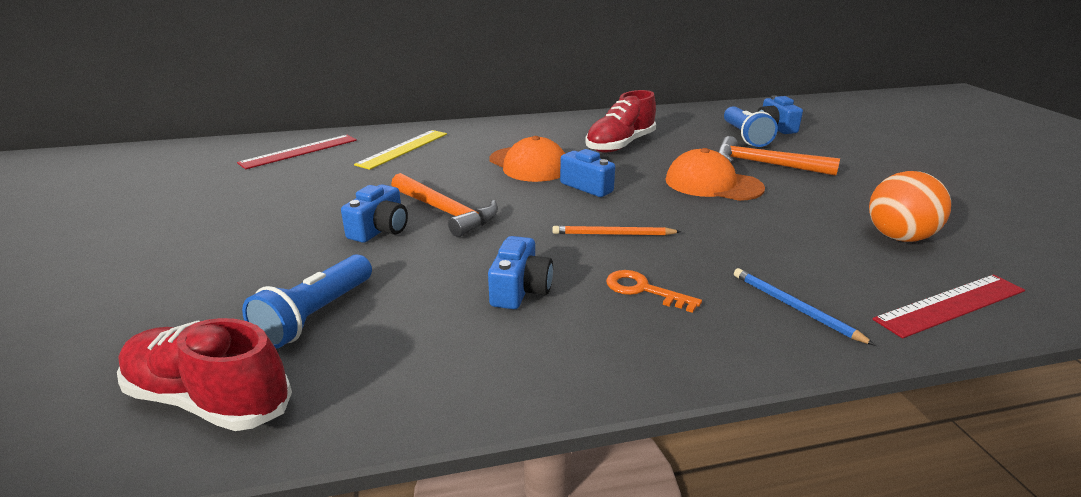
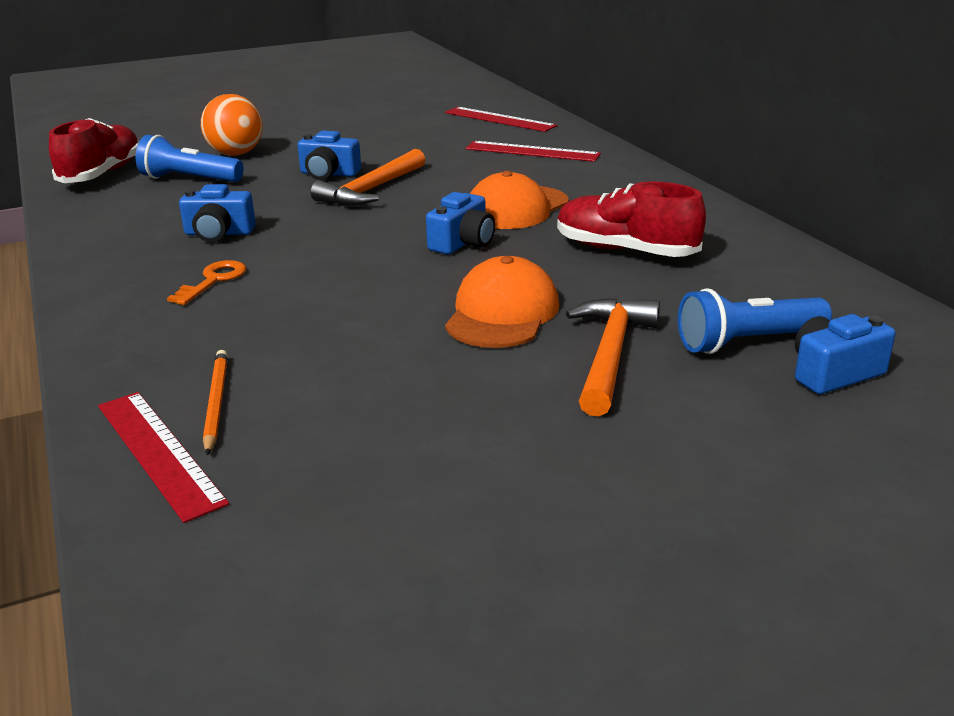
camera: 80 degrees right, 0 degrees up
(403, 149) = (532, 152): yellow ruler -> red ruler
(613, 234) = (332, 262): orange pencil -> orange pencil (216, 403)
(795, 308) = (169, 352): blue pencil -> none
(898, 237) = (349, 443): orange ball -> orange ball (236, 154)

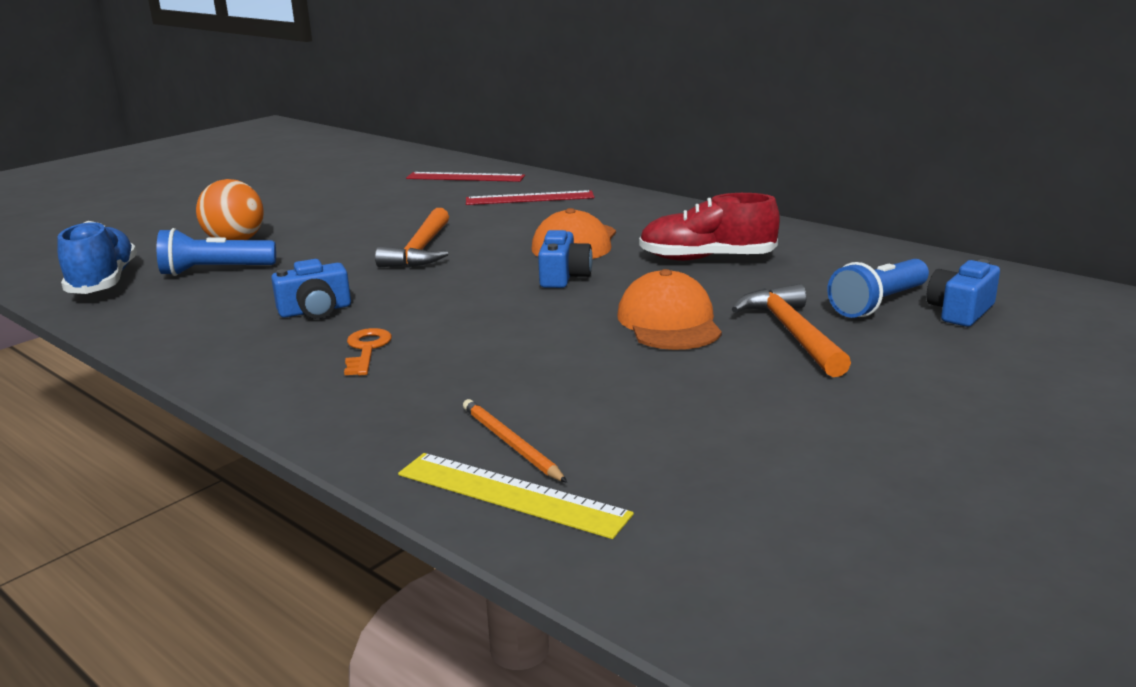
camera: 25 degrees left, 5 degrees down
(102, 174) = (103, 282): red shoe -> blue shoe
(158, 452) = (511, 494): red ruler -> yellow ruler
(328, 174) = (359, 244): blue camera -> none

